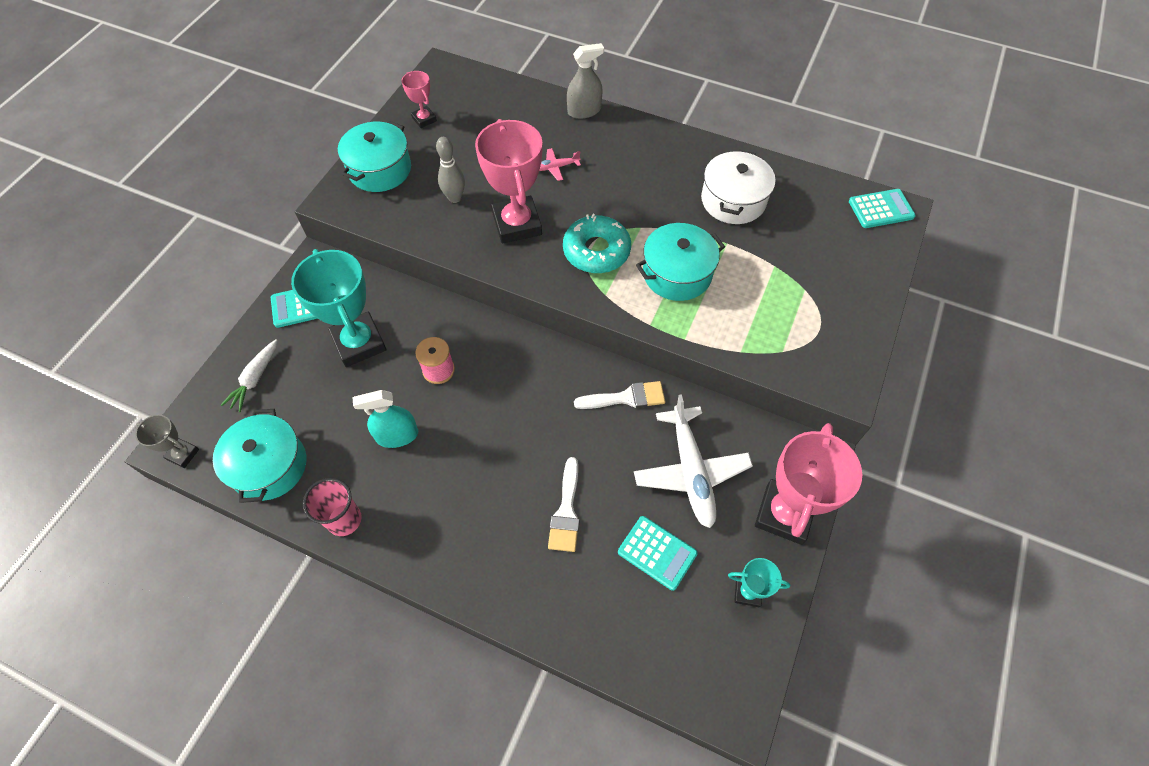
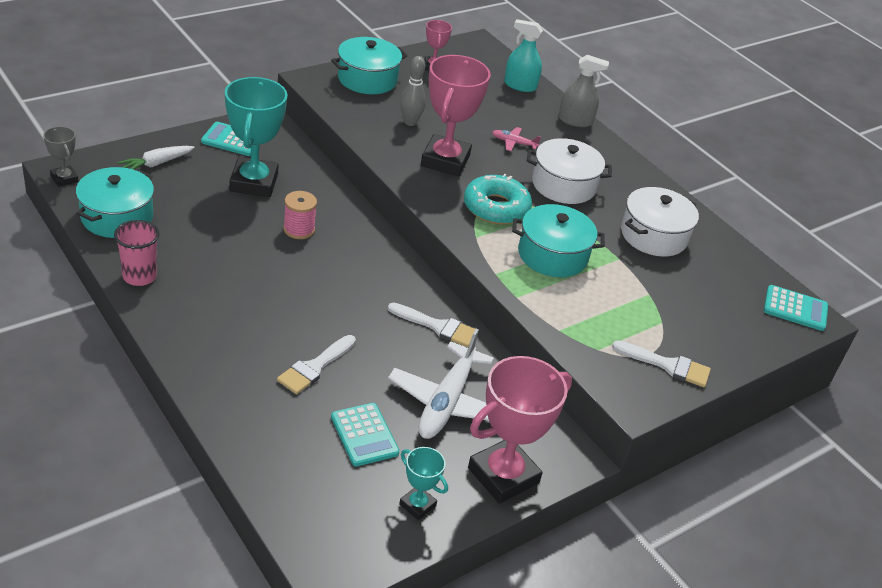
camera: 25 degrees right, 20 degrees down
(397, 435) = (228, 250): turquoise spray bottle -> turquoise spray bottle (520, 85)
(628, 190) = (563, 185): none -> white pot
(840, 332) = (667, 365): none -> white brush

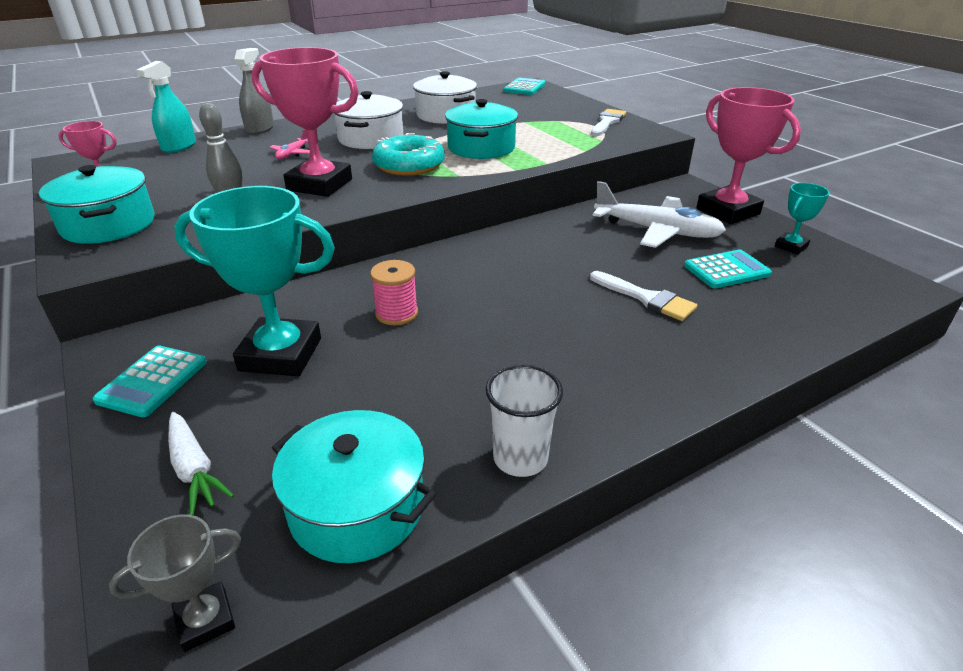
camera: 80 degrees left, 5 degrees down
(139, 276) = (520, 458): pink cup -> white cup
(437, 326) = (554, 232): white brush -> none

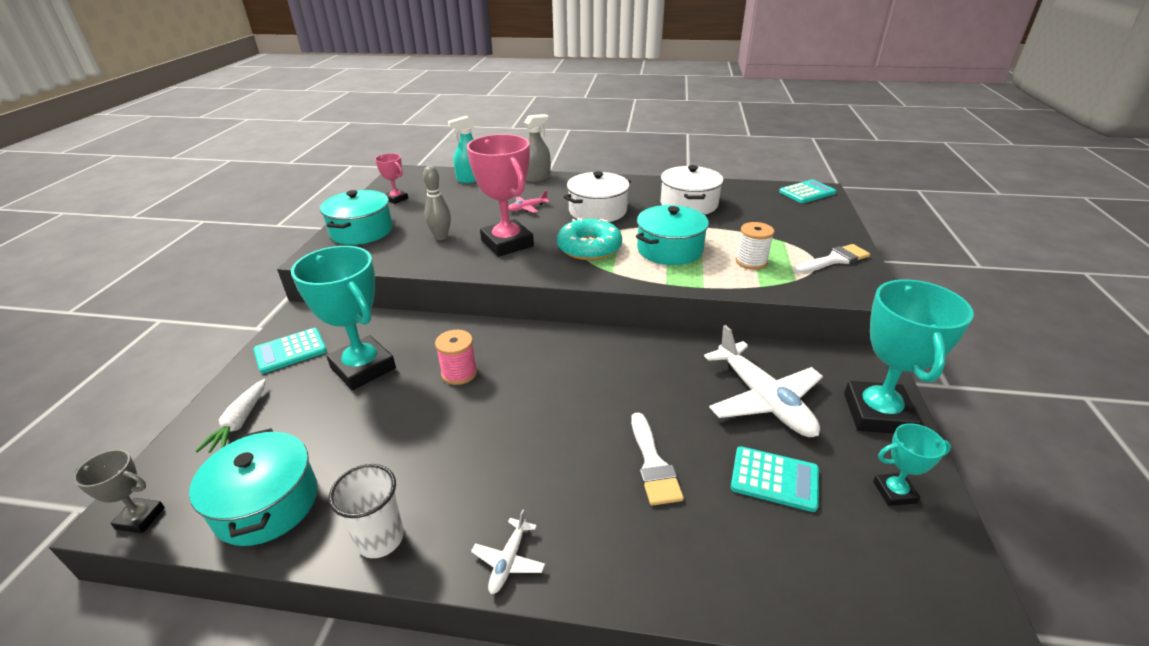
camera: 40 degrees right, 0 degrees up
(555, 138) = (751, 262): none -> white spool
(642, 406) = (509, 560): none -> white plane
(727, 211) = (877, 413): pink trophy -> turquoise trophy

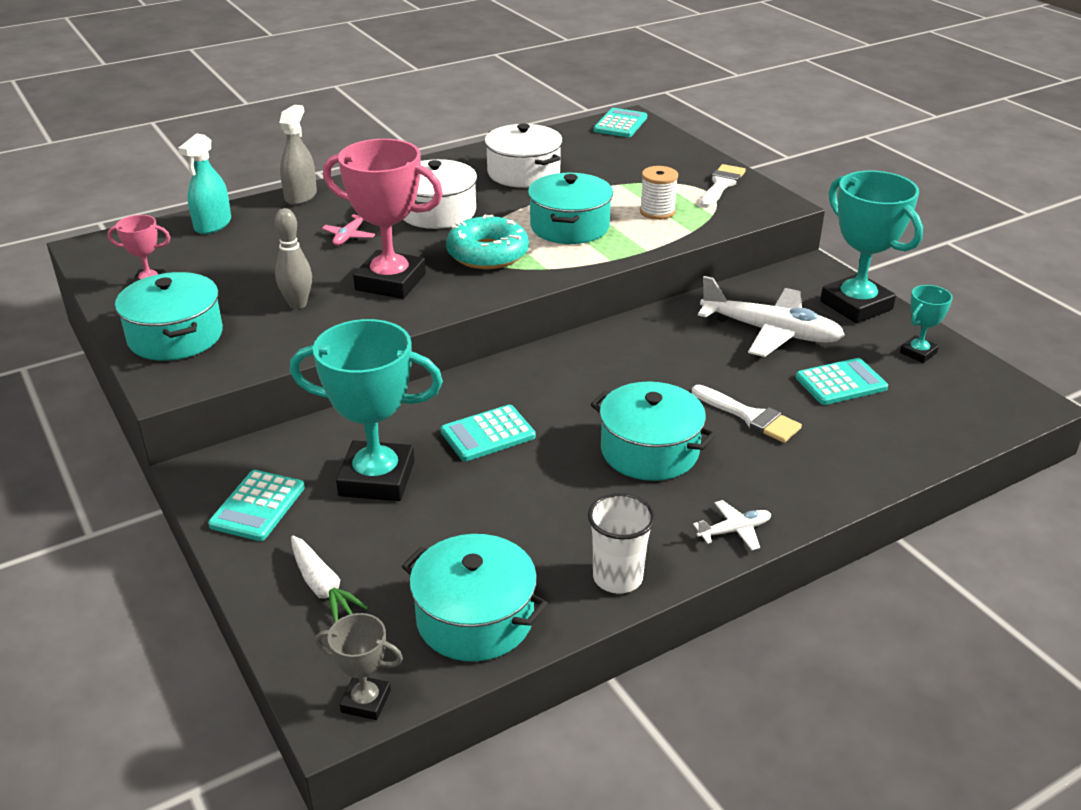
camera: 40 degrees left, 0 degrees up
(140, 518) = (366, 701): grey trophy -> grey trophy turned 45 degrees clockwise
(459, 373) = (488, 434): pink spool -> turquoise calculator
(509, 560) = (734, 531): white plane -> white plane turned 90 degrees counterclockwise
(540, 447) = (649, 451): none -> turquoise pot

